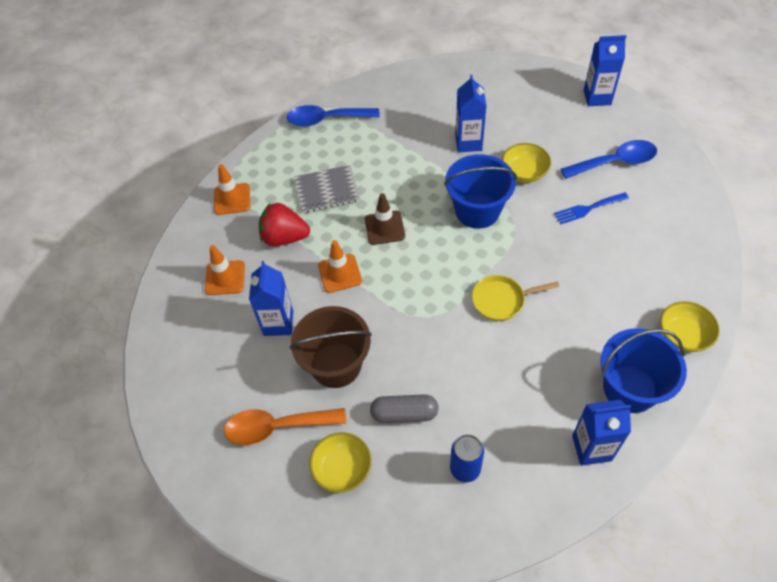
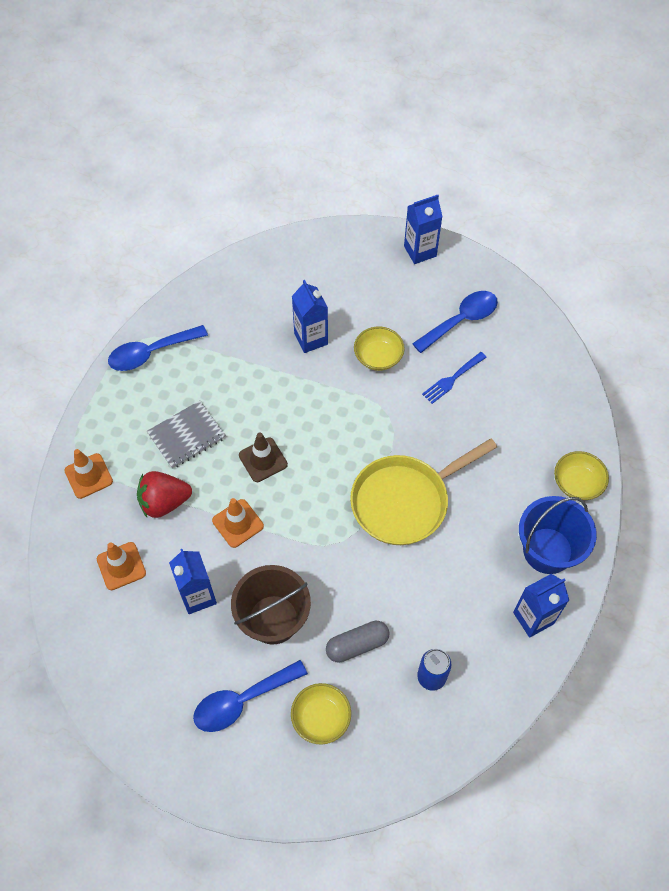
camera: 25 degrees left, 5 degrees up
(277, 427) = (242, 700): orange spoon -> blue spoon
(477, 210) = (347, 413): blue bucket -> none
(501, 300) = (405, 501): yellow pan -> yellow pan, size x1.86

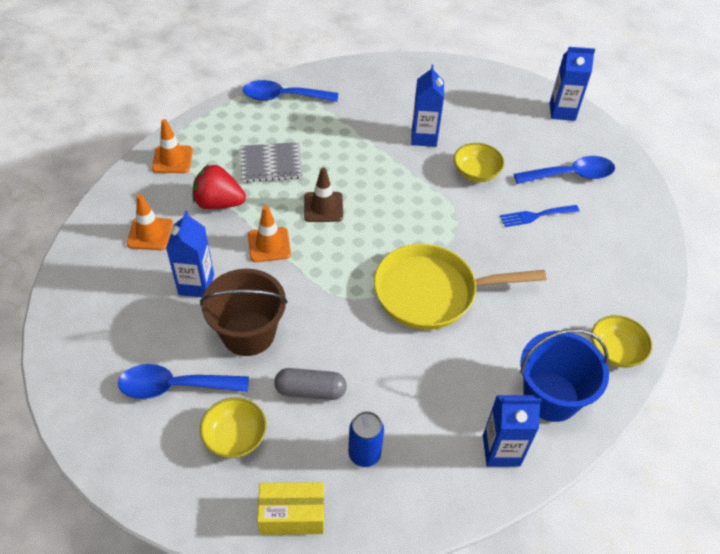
camera: 25 degrees right, 10 degrees down
(405, 757) = (292, 515): none -> yellow box

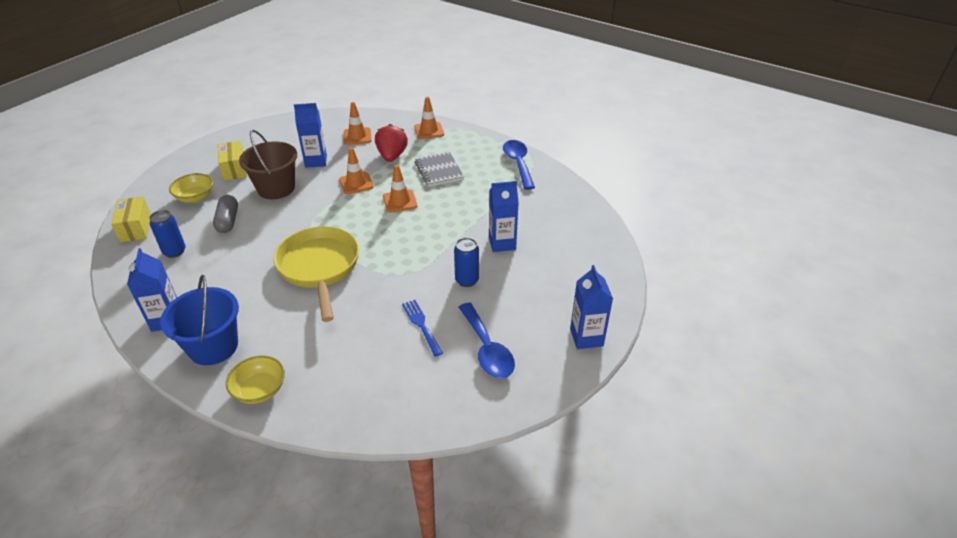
camera: 80 degrees right, 10 degrees down
(175, 386) = (235, 169): blue spoon -> yellow box
(323, 207) = (400, 201): brown traffic cone -> orange traffic cone
(476, 173) = (467, 280): yellow bowl -> blue can

